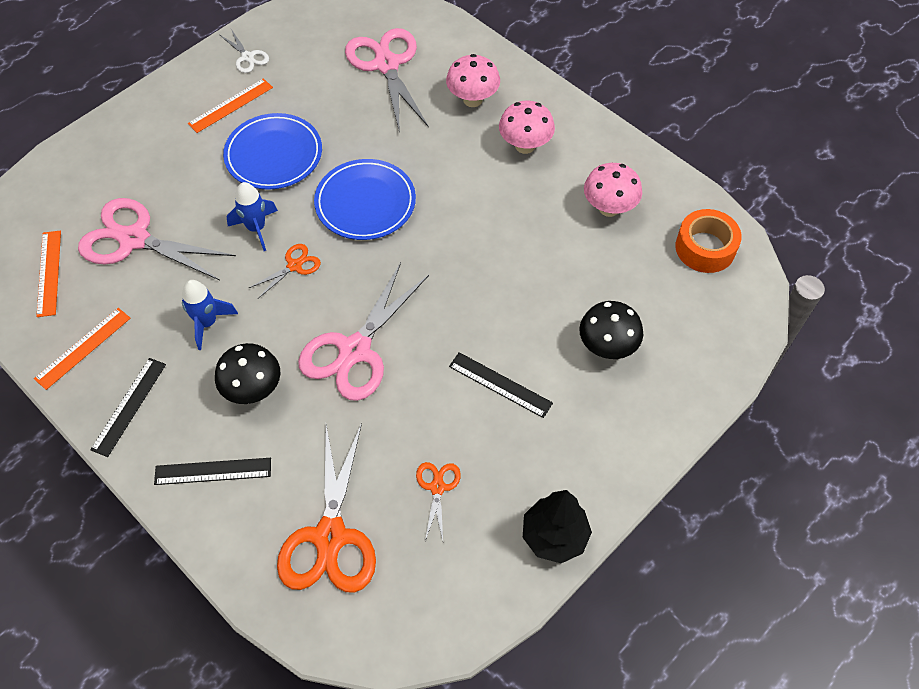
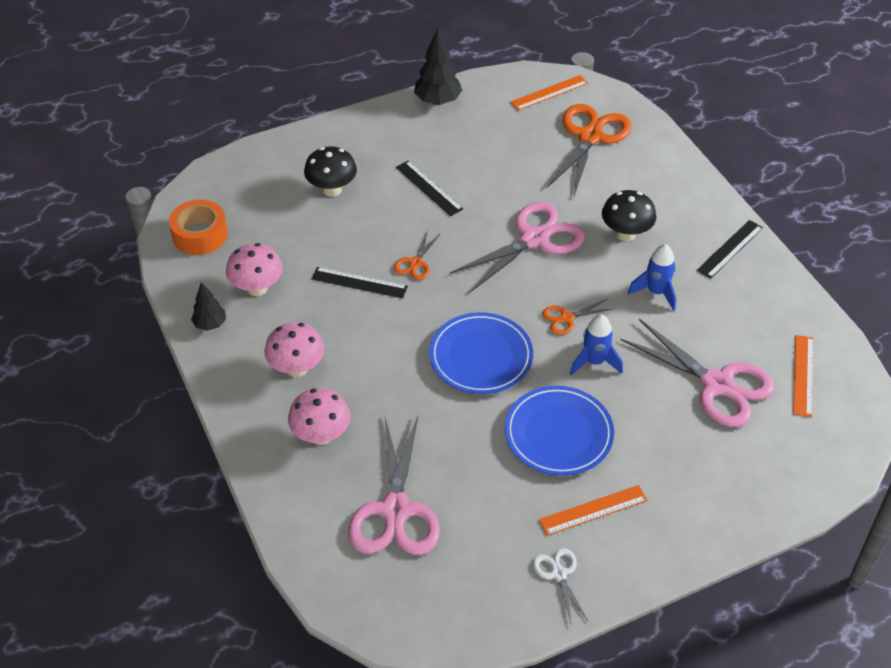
camera: 160 degrees left, 10 degrees down
(83, 348) = (769, 301): orange ruler -> orange ruler (549, 93)
(213, 471) = (667, 192): black ruler -> black ruler (359, 282)
(437, 487) = (505, 143): orange scissors -> orange scissors (415, 263)
(627, 162) = (210, 324): none -> black tree

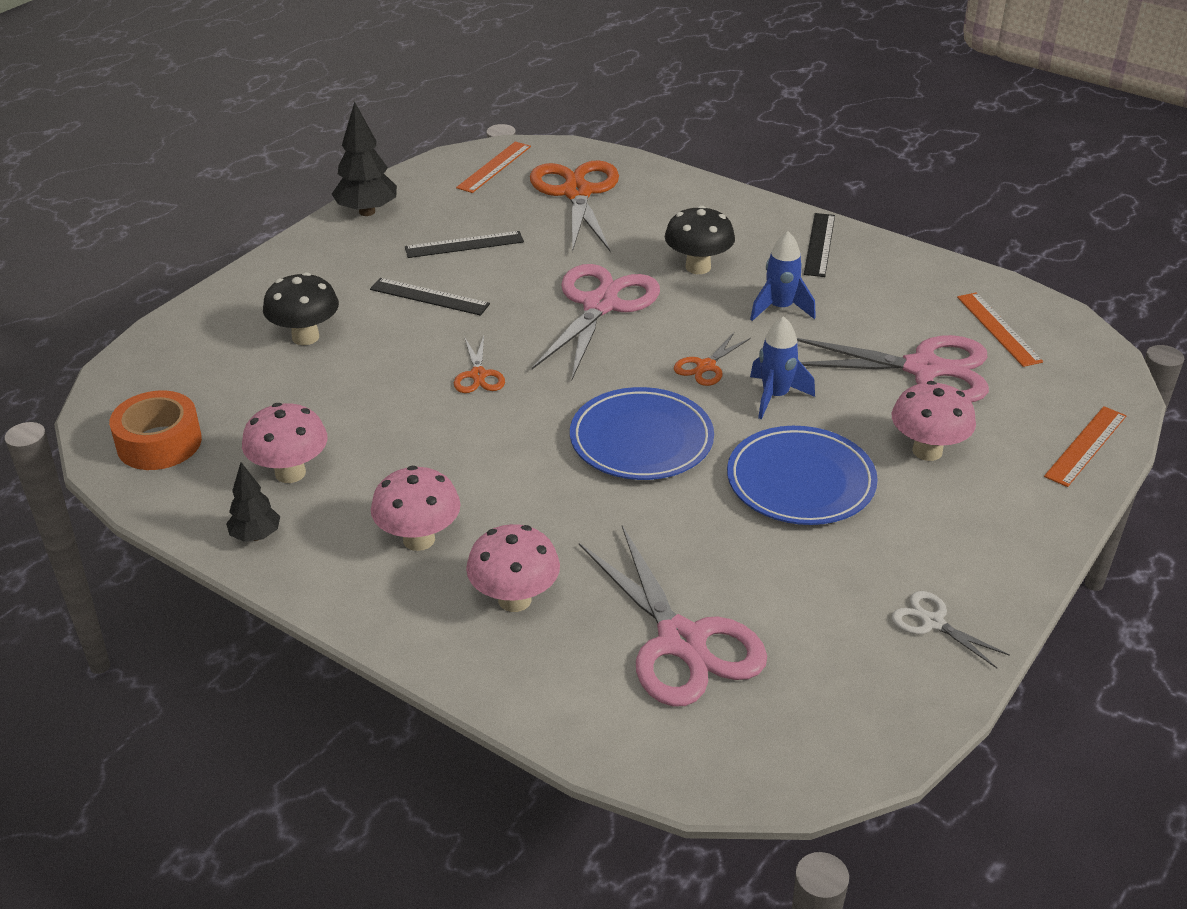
camera: 30 degrees left, 10 degrees down
(359, 282) = (423, 419): black ruler -> black ruler (464, 245)
(593, 510) = (909, 541): orange ruler -> orange ruler (1086, 446)
(663, 450) = (927, 451): none -> pink mushroom

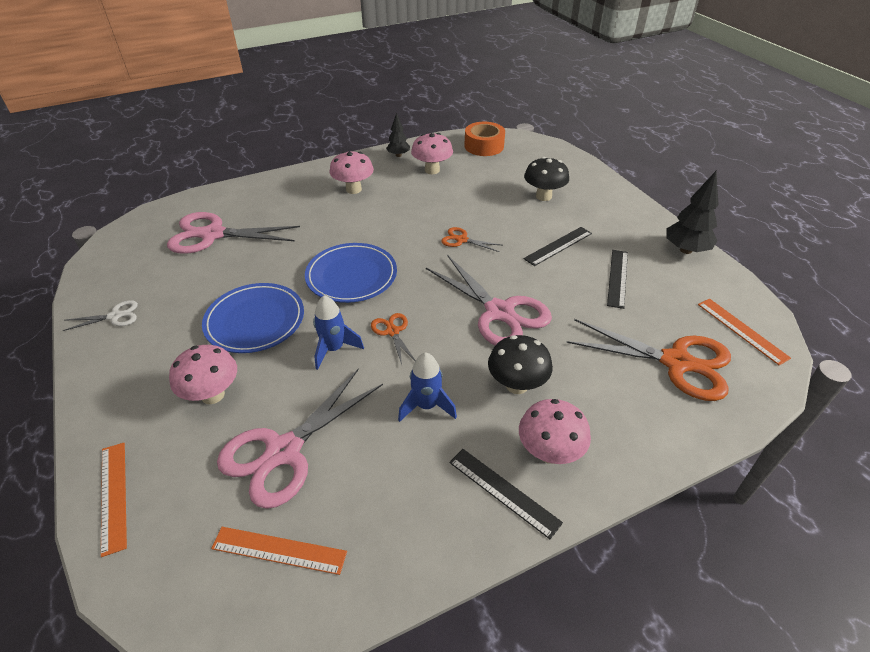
camera: 120 degrees right, 5 degrees up
(514, 599) = (290, 202): pink mushroom -> pink mushroom (549, 452)

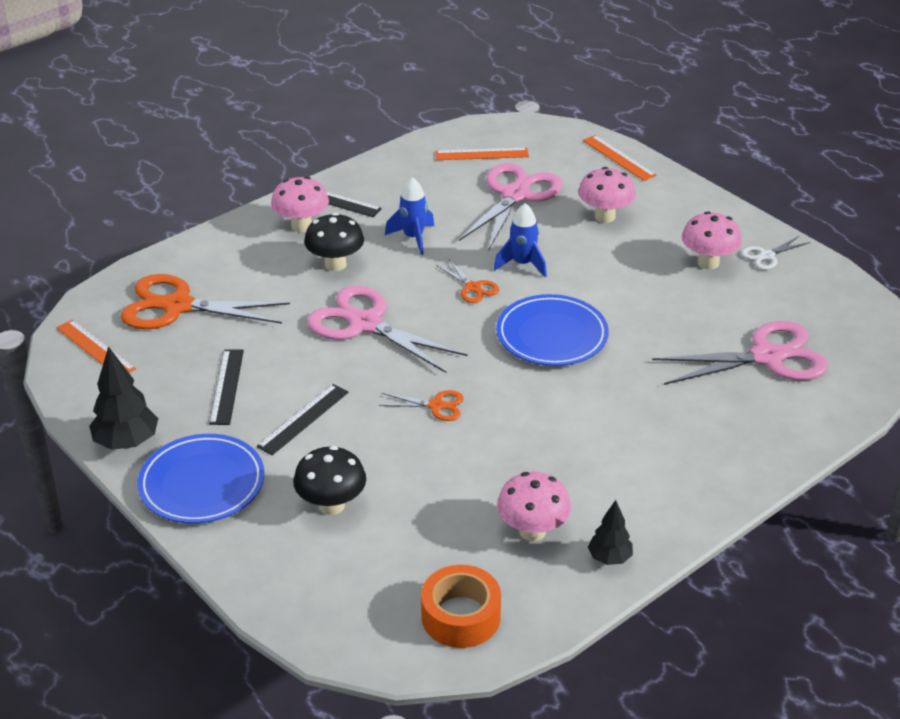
camera: 165 degrees right, 5 degrees down
(255, 321) = (621, 274): blue plate -> blue plate (202, 483)
(353, 189) = (636, 465): pink mushroom -> pink mushroom (708, 263)

